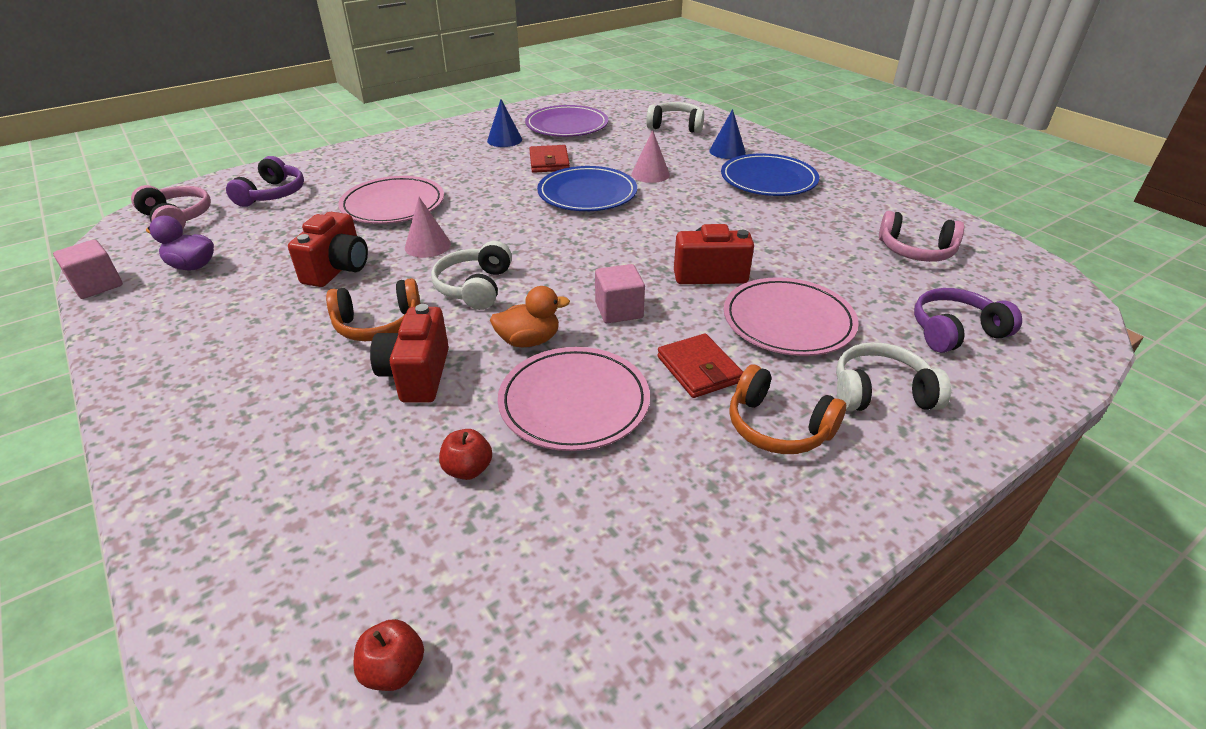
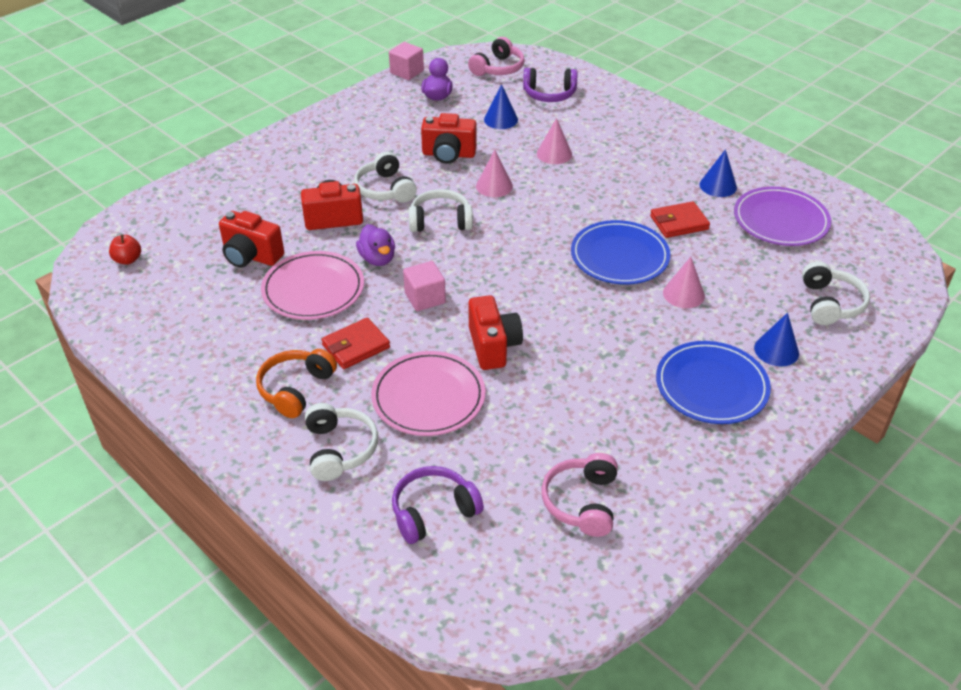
camera: 80 degrees right, 5 degrees up
(294, 228) = (501, 119): none -> blue cone
(378, 324) = (385, 189): orange headphones -> white headphones
(393, 205) = (554, 154): pink plate -> pink cone
(468, 469) = (251, 256): red apple -> red camera
(529, 341) = (377, 259): orange duck -> purple duck
(955, 331) = (433, 511): purple headphones -> purple headphones turned 90 degrees counterclockwise

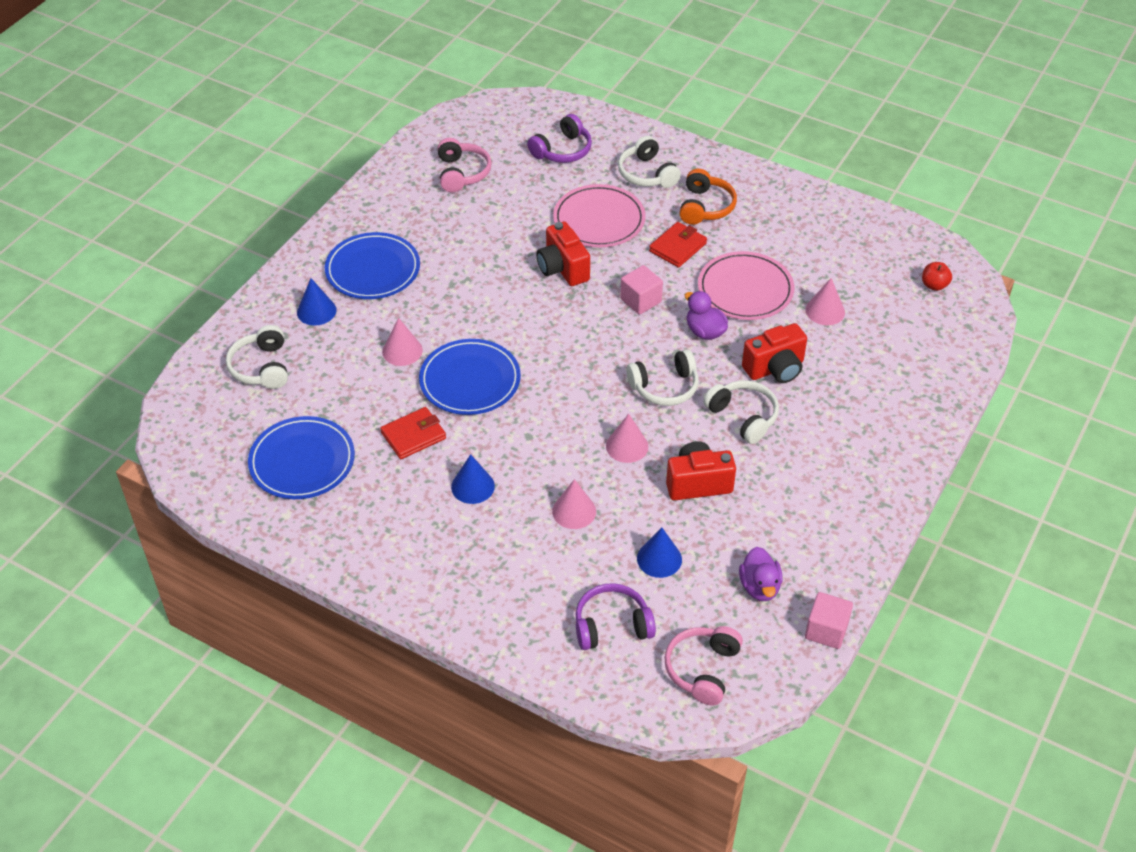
camera: 165 degrees right, 5 degrees up
(251, 256) = (825, 311): red camera -> pink cone
(718, 186) = (372, 499): blue cone -> blue cone (473, 486)
(780, 220) = (302, 461): purple plate -> blue plate

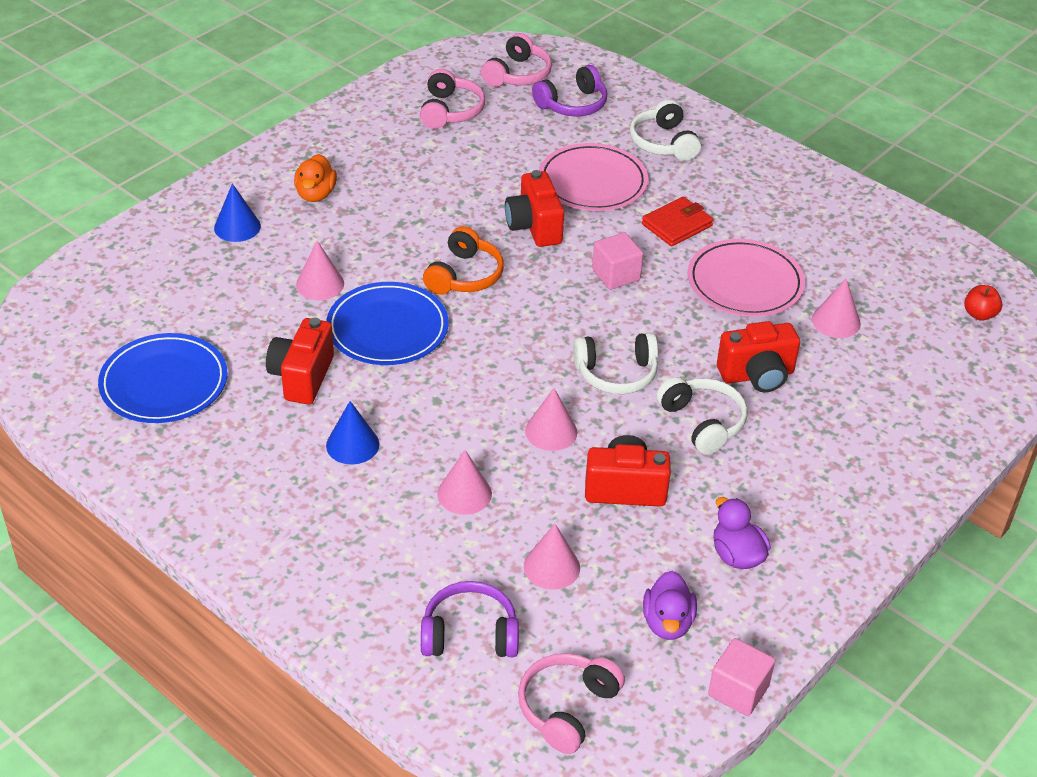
camera: 10 degrees right, 5 degrees down
(261, 367) = (154, 275): white headphones -> none
(373, 270) = (316, 194): blue plate -> orange duck
(413, 436) = (302, 377): red wallet -> red camera
(508, 129) = (517, 74): none -> pink headphones
(659, 559) = (551, 567): blue cone -> pink cone
(705, 207) = (722, 187): orange headphones -> orange headphones (464, 275)
(705, 331) = (683, 320): purple duck -> purple duck (737, 555)

